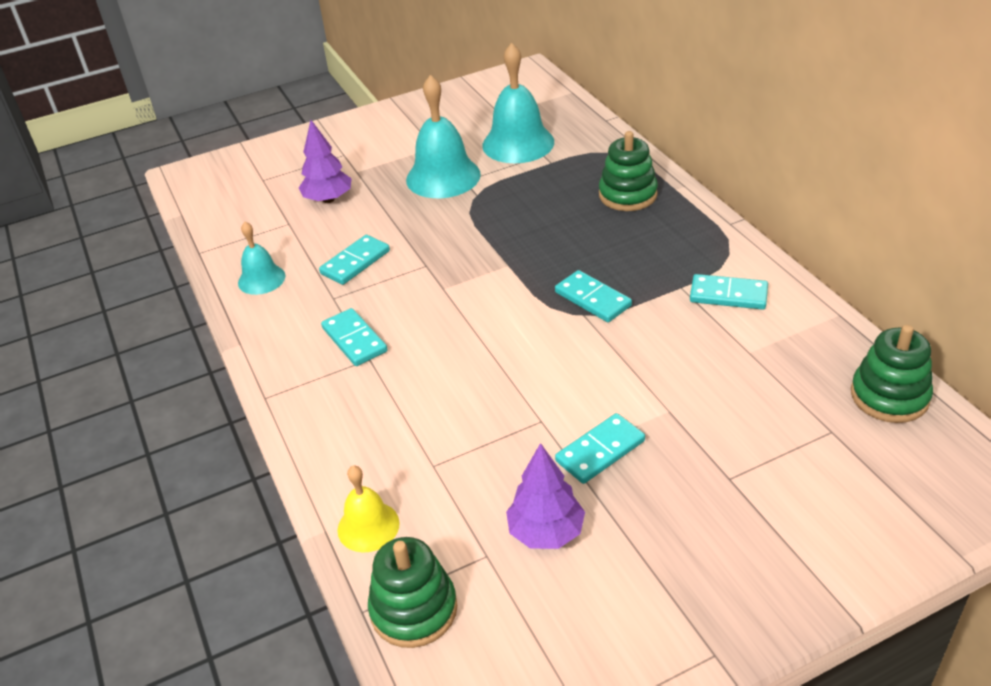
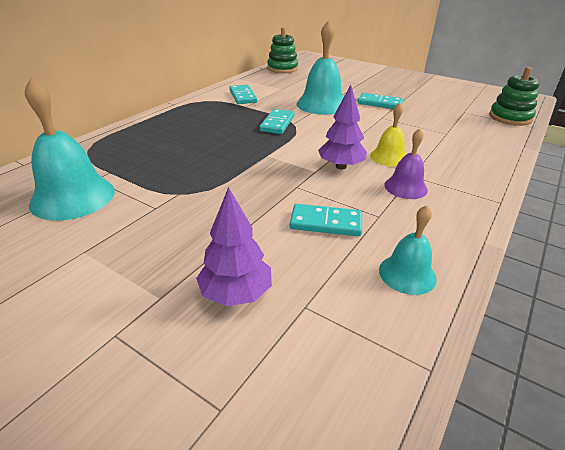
camera: 125 degrees left, 5 degrees down
(354, 340) = (405, 187): turquoise domino -> purple bell
(368, 526) = (501, 137): yellow bell -> yellow bell (388, 157)
(443, 177) = (152, 222): turquoise bell -> turquoise bell (322, 104)
(546, 532) = (434, 104): purple tree -> purple tree (341, 166)
(628, 195) = (153, 134): green stacking toy -> none

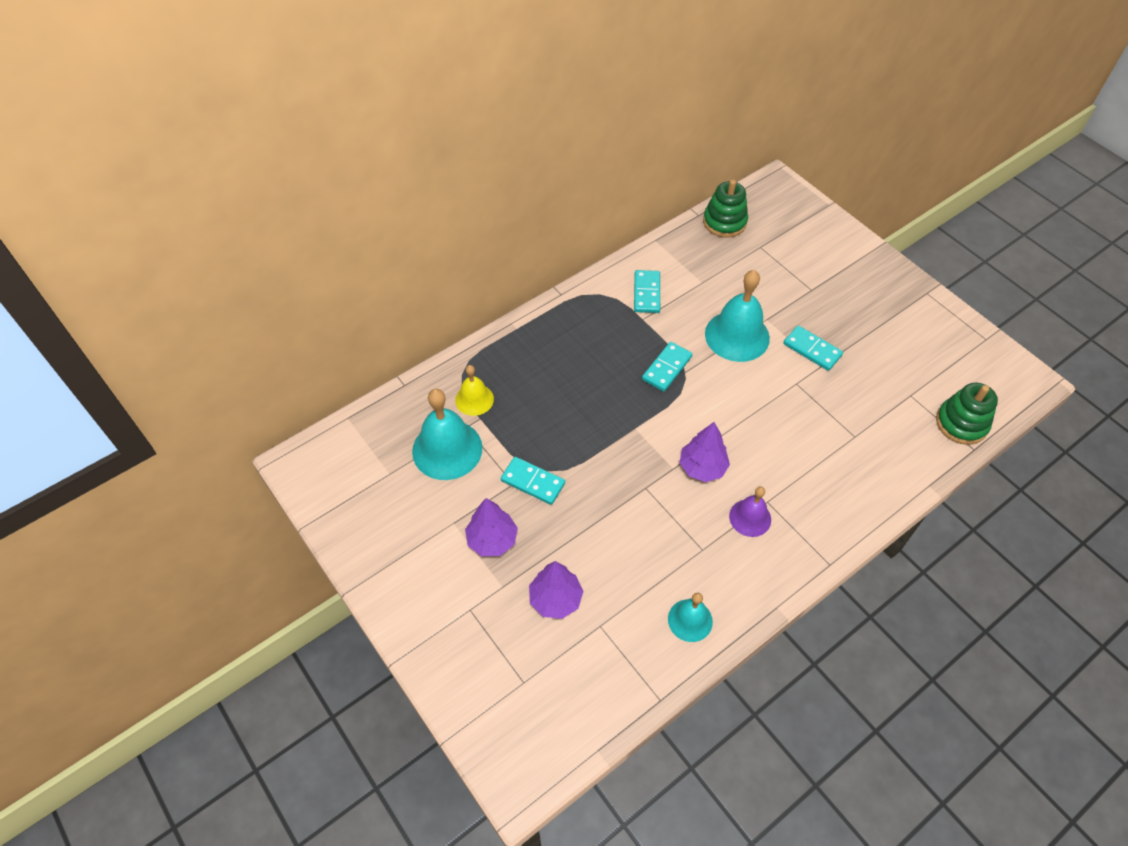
camera: 20 degrees right, 20 degrees up
(137, 256) = (492, 540): none -> purple tree
(326, 223) = (651, 545): turquoise domino -> turquoise domino (533, 482)
(388, 157) = (760, 465): yellow bell -> yellow bell (474, 399)

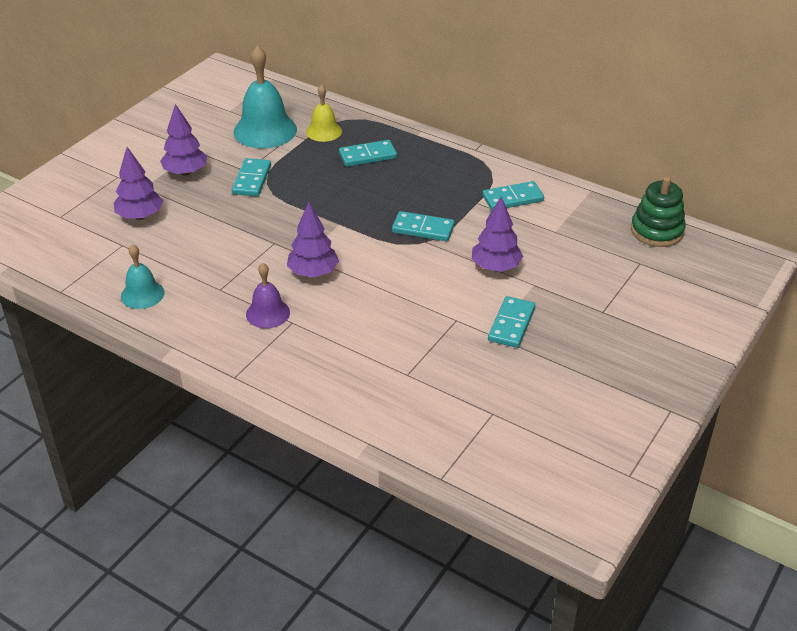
camera: 70 degrees right, 15 degrees down
(534, 376) = (367, 156): none -> turquoise domino
(737, 336) = (495, 267): turquoise bell -> purple tree
(961, 423) = (474, 463): green stacking toy -> none

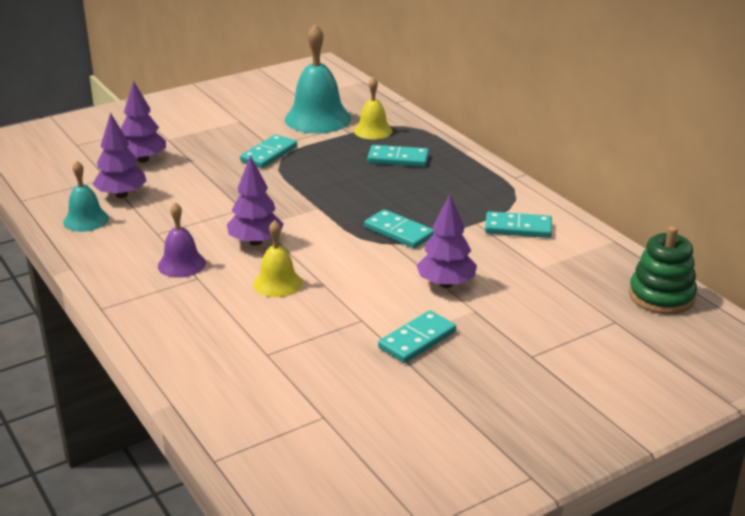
camera: 25 degrees right, 10 degrees down
(185, 172) = (215, 135): purple tree -> purple tree (121, 195)
(363, 307) = (277, 283): none -> yellow bell

